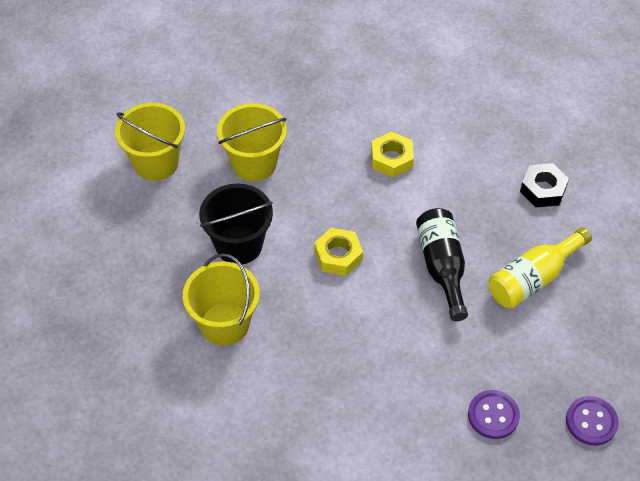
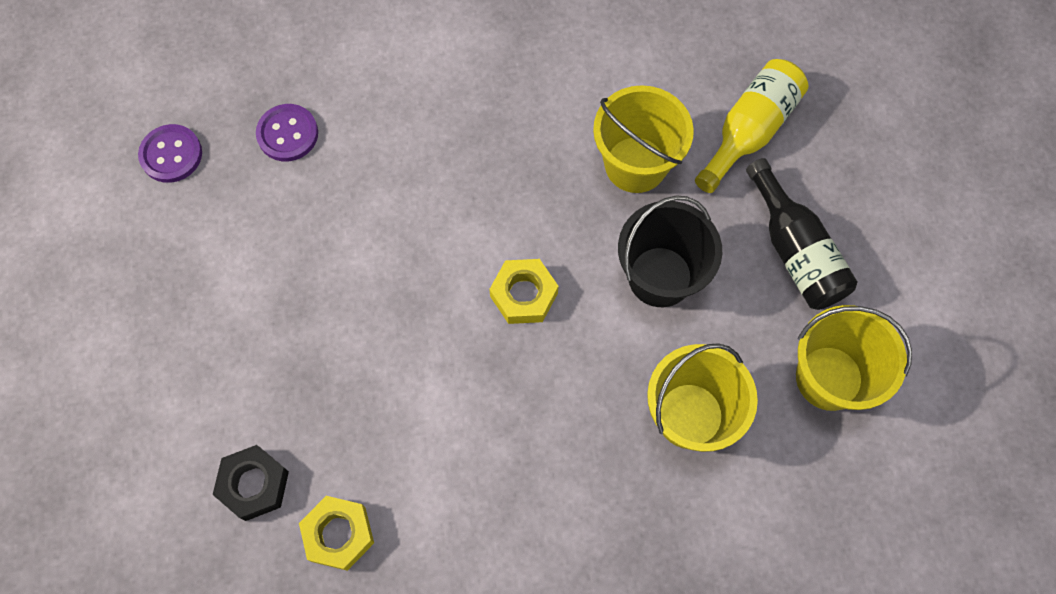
camera: 165 degrees right, 15 degrees up
(391, 159) = (490, 480): yellow nut -> yellow nut (339, 534)
(442, 267) = (381, 314): black bottle -> black bottle (795, 251)
(533, 278) = (256, 329): yellow bottle -> yellow bottle (749, 131)

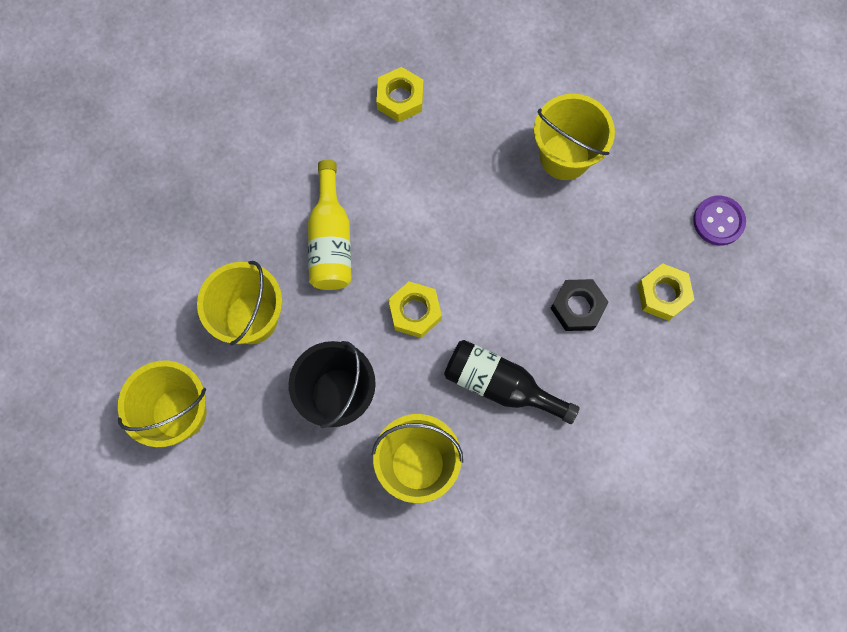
camera: 140 degrees right, 5 degrees up
(240, 328) = (564, 156): none -> yellow bucket
(254, 484) = (470, 86): black nut -> black nut (577, 307)
(287, 134) = (663, 294): purple button -> yellow nut
(749, 131) = (358, 559): yellow bottle -> yellow bottle (331, 240)
(795, 251) = (261, 487): black bottle -> black bottle (500, 385)

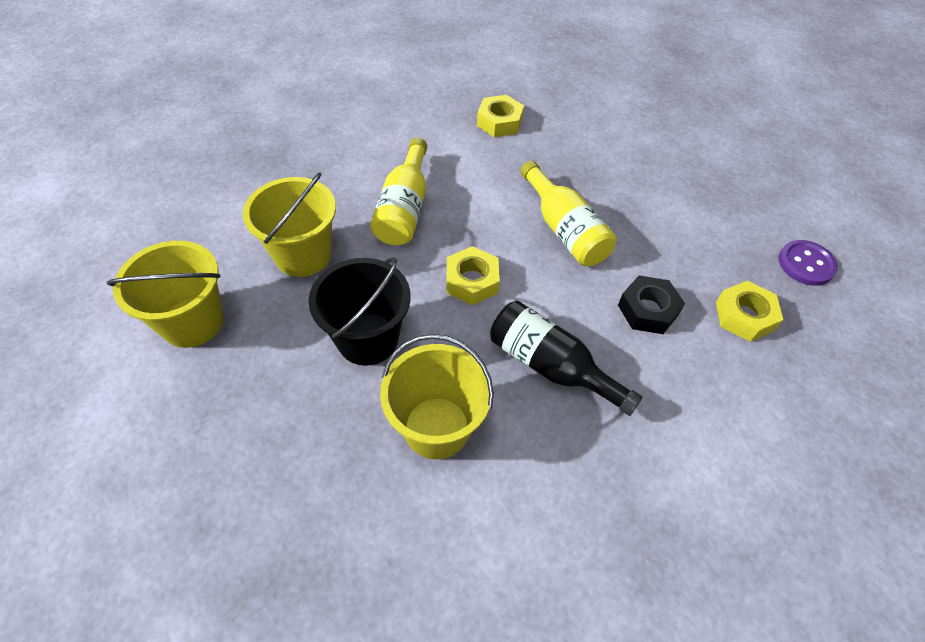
camera: 10 degrees right, 20 degrees down
(490, 231) = (564, 229): none -> yellow bottle
(564, 156) = (648, 187): yellow bucket -> none

